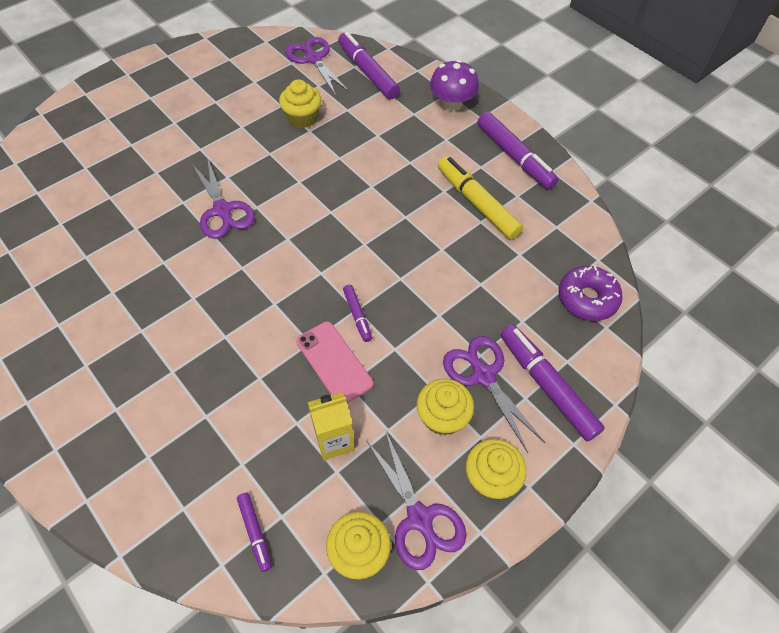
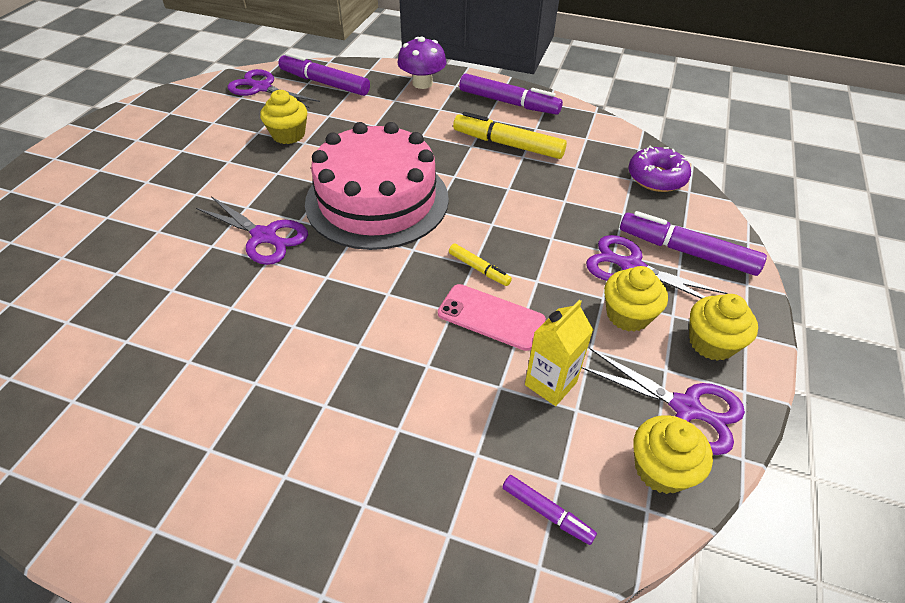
camera: 30 degrees left, 10 degrees down
(326, 213) = (377, 200): none -> pink cake
(357, 315) = (479, 269): purple marker -> yellow marker

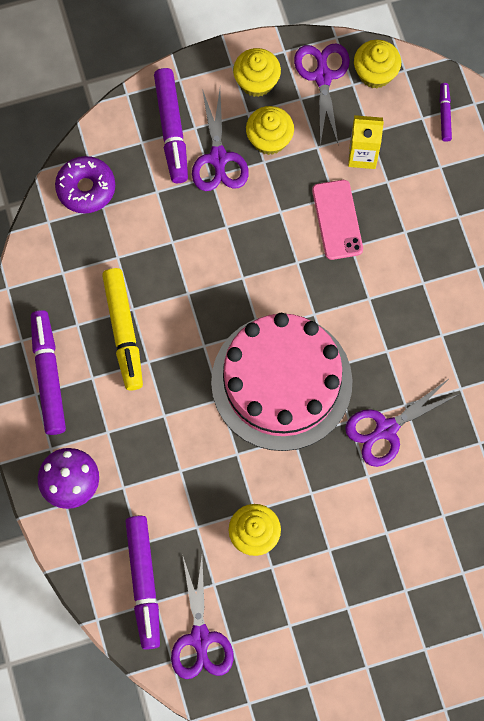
camera: 125 degrees left, 25 degrees up
(264, 237) = (385, 429): purple scissors -> purple scissors turned 120 degrees counterclockwise
(479, 269) = (299, 255): yellow marker -> none

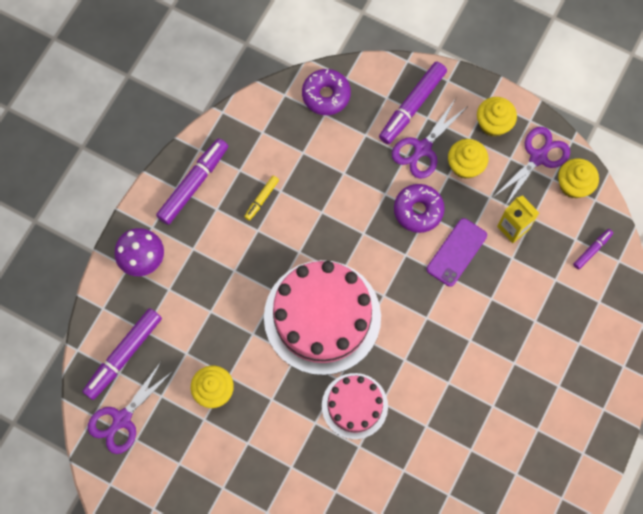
camera: 45 degrees right, 0 degrees up
(123, 331) = (262, 199): yellow marker -> yellow marker, size x0.51
(269, 214) = (418, 210): none -> purple donut
(337, 220) = (456, 252): pink phone -> purple phone
(385, 429) = (354, 406): purple scissors -> pink cake

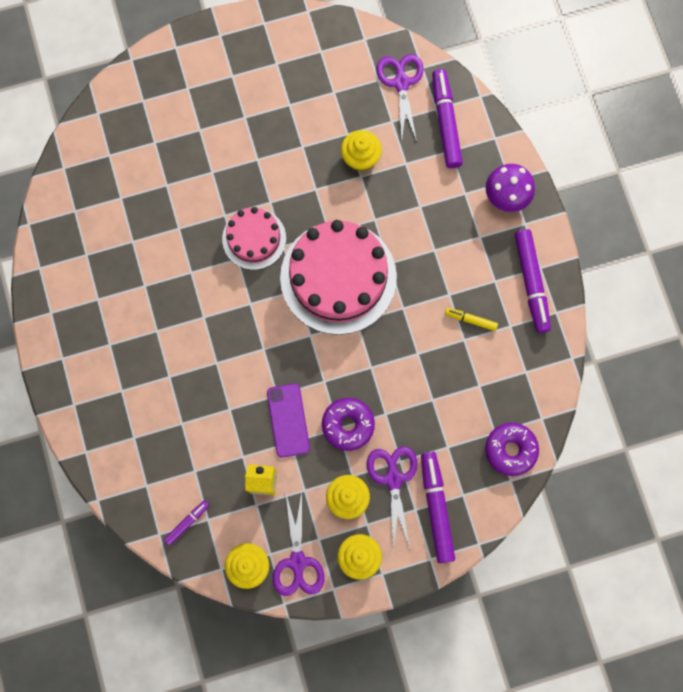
camera: 135 degrees right, 5 degrees up
(262, 199) = (470, 320): yellow marker -> yellow marker turned 60 degrees counterclockwise
(592, 250) = (187, 523): purple marker -> purple marker turned 135 degrees counterclockwise

